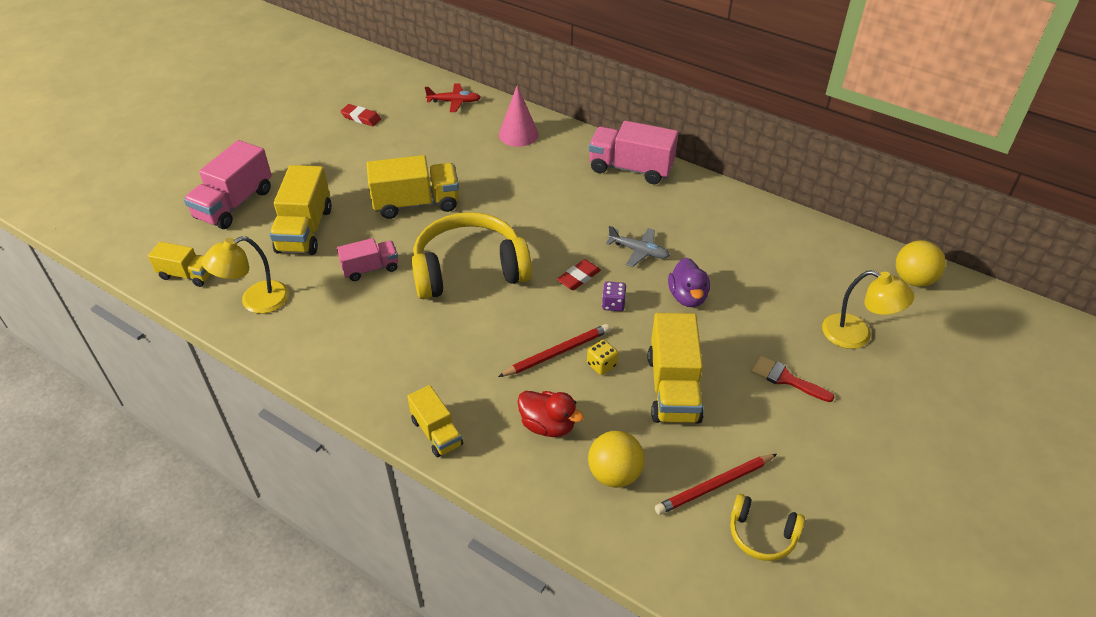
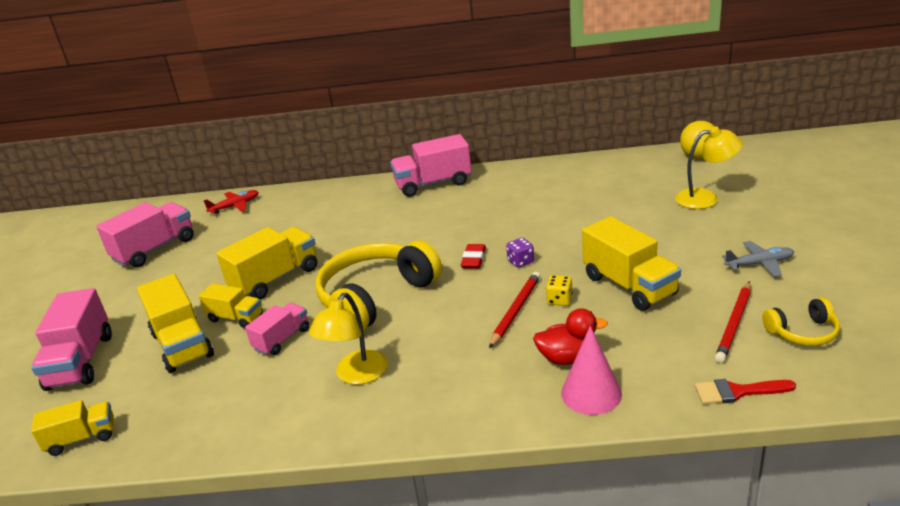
camera: 30 degrees left, 15 degrees down
(255, 301) = (186, 419): yellow lamp -> yellow lamp (356, 375)
(361, 118) = (155, 249): red eraser -> pink truck
(436, 432) = (481, 415): yellow truck -> yellow truck (235, 318)
(518, 134) = (316, 202): pink cone -> pink cone (591, 393)
(614, 474) = (657, 358): yellow ball -> none
(638, 251) = (499, 224): grey plane -> grey plane (759, 264)
(687, 297) = (569, 232): purple duck -> none
(786, 379) = (695, 241): red brush -> red brush (737, 392)

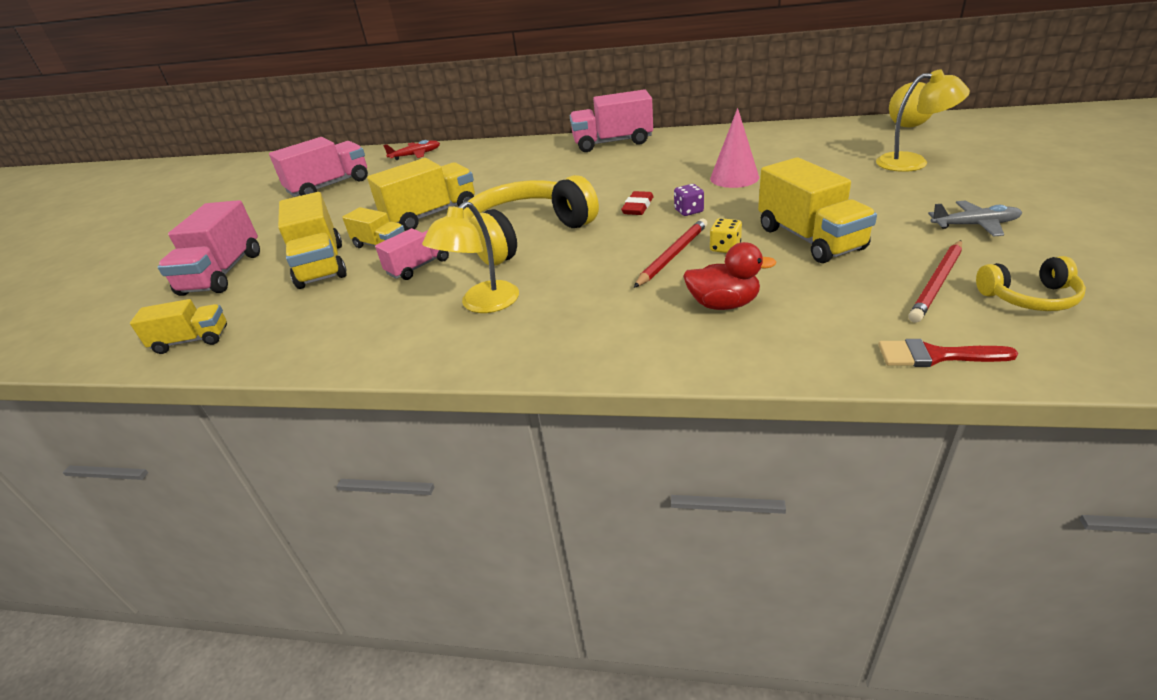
camera: 10 degrees right, 5 degrees up
(591, 393) = (745, 342): pink cone -> pink cone (734, 178)

